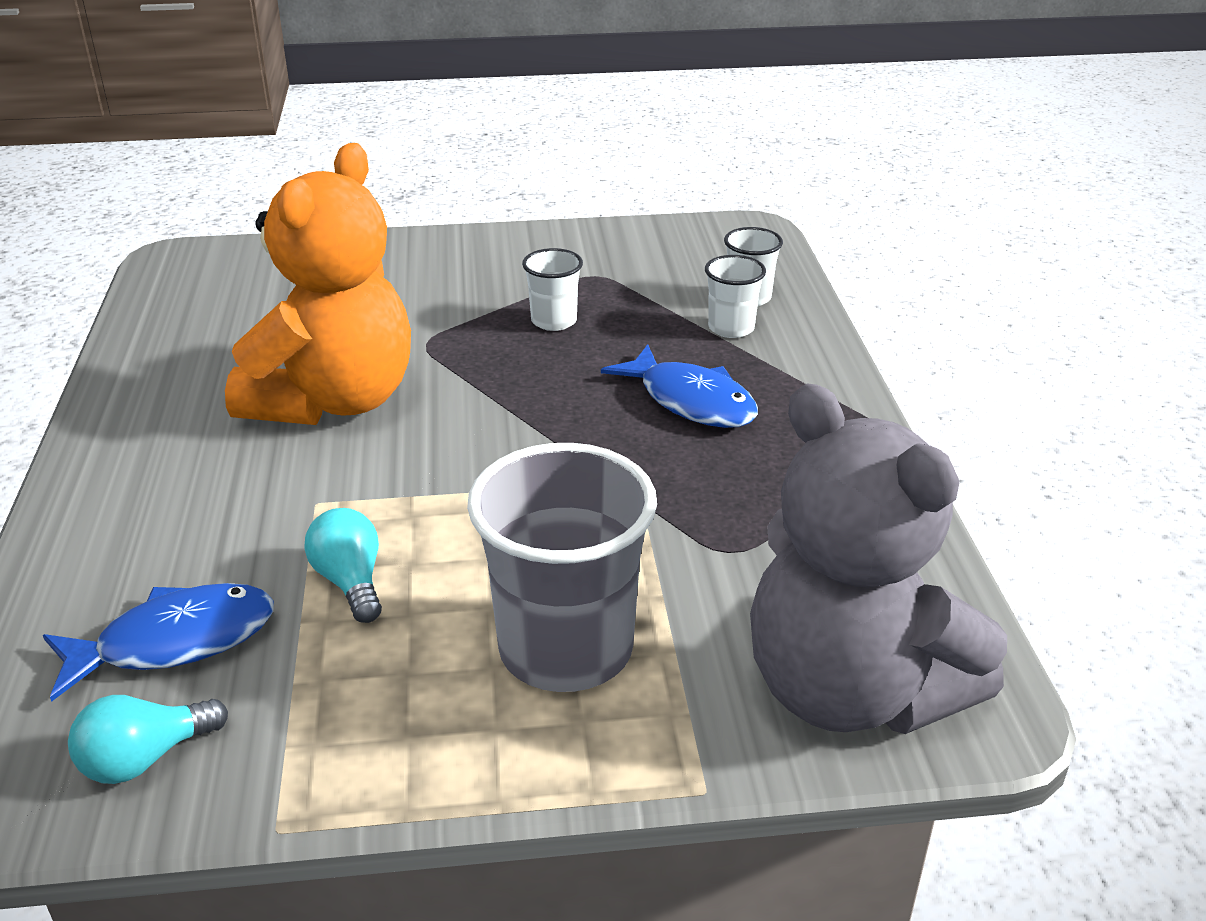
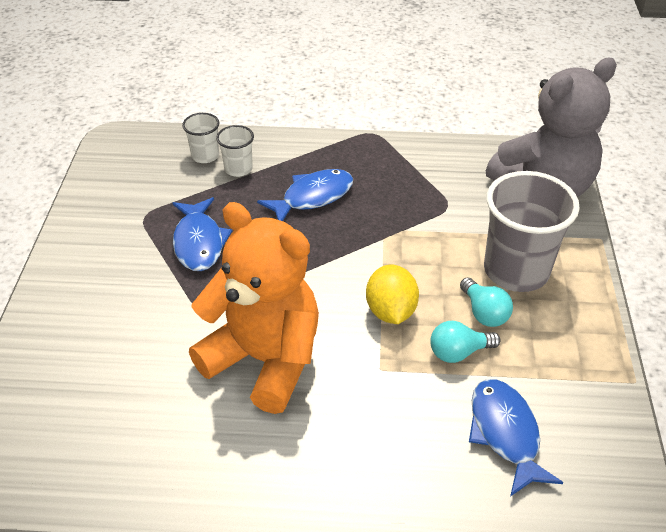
camera: 80 degrees left, 10 degrees up
(145, 758) = (594, 439): turquoise light bulb -> turquoise light bulb (484, 313)
(438, 502) = (390, 311): none -> yellow lemon
(554, 321) = (199, 242): white cup -> blue fish

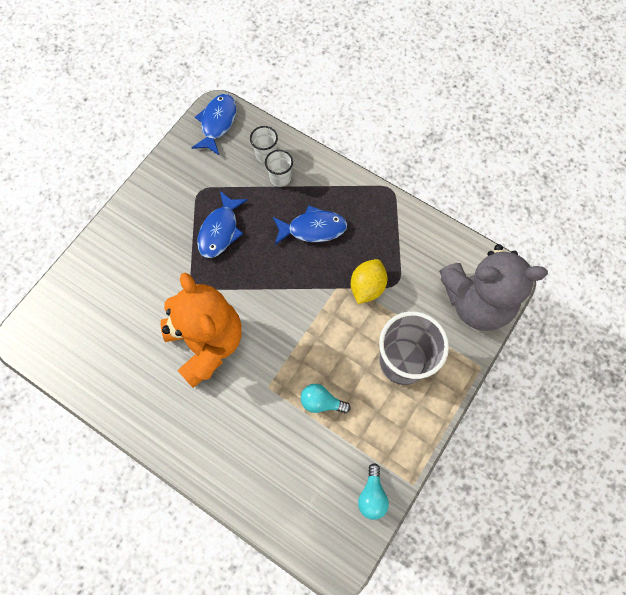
camera: 30 degrees right, 25 degrees up
(390, 311) = (301, 349): yellow lemon -> yellow lemon (367, 287)
(484, 313) = (358, 382): turquoise light bulb -> turquoise light bulb (372, 495)
(505, 433) = (308, 472): blue fish -> blue fish (217, 123)

